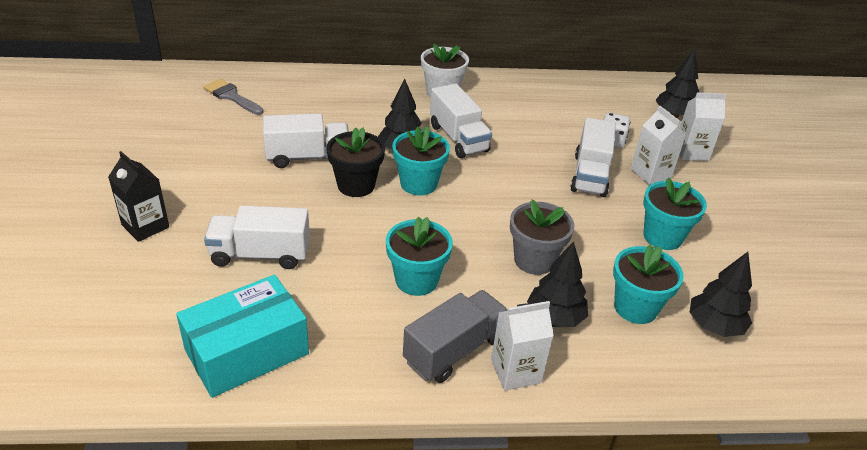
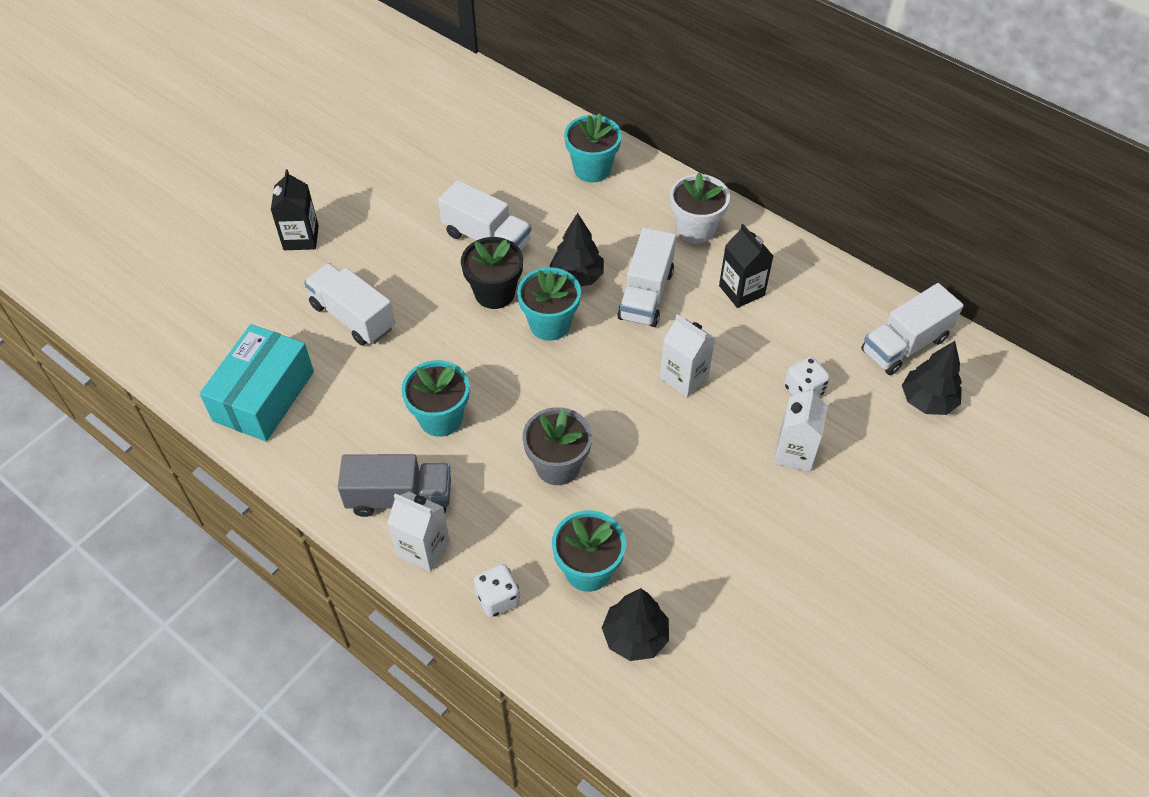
camera: 45 degrees right, 15 degrees up
(231, 96) = (492, 130): grey brush -> none
(247, 352) = (264, 396): turquoise box -> turquoise box turned 75 degrees counterclockwise
(511, 110) = (741, 290): none -> black carton
(555, 317) = (508, 528): black tree -> none
(590, 175) = (726, 414): white truck -> white truck (904, 345)
(608, 366) = (498, 598): none -> white dice
(662, 237) = (709, 525): turquoise flower pot -> turquoise flower pot (592, 169)
(691, 152) = (879, 457): white carton -> white carton (684, 377)

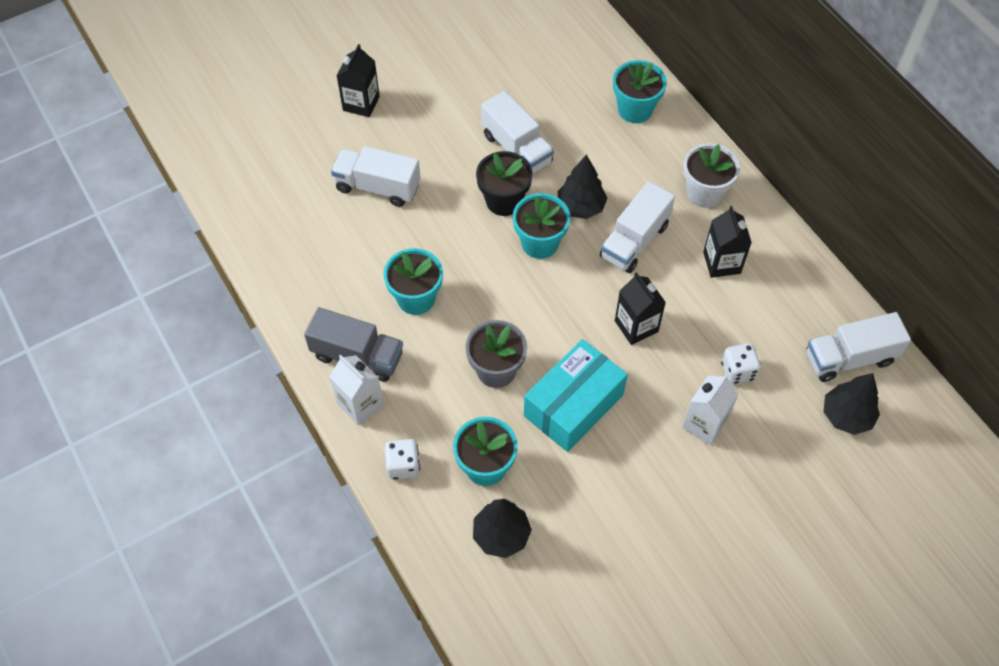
camera: 20 degrees right, 5 degrees up
(264, 396) = (282, 235): turquoise box -> turquoise box (573, 405)
(353, 317) = (378, 187): white truck -> white truck turned 45 degrees counterclockwise
(684, 377) = (636, 326): white carton -> black carton

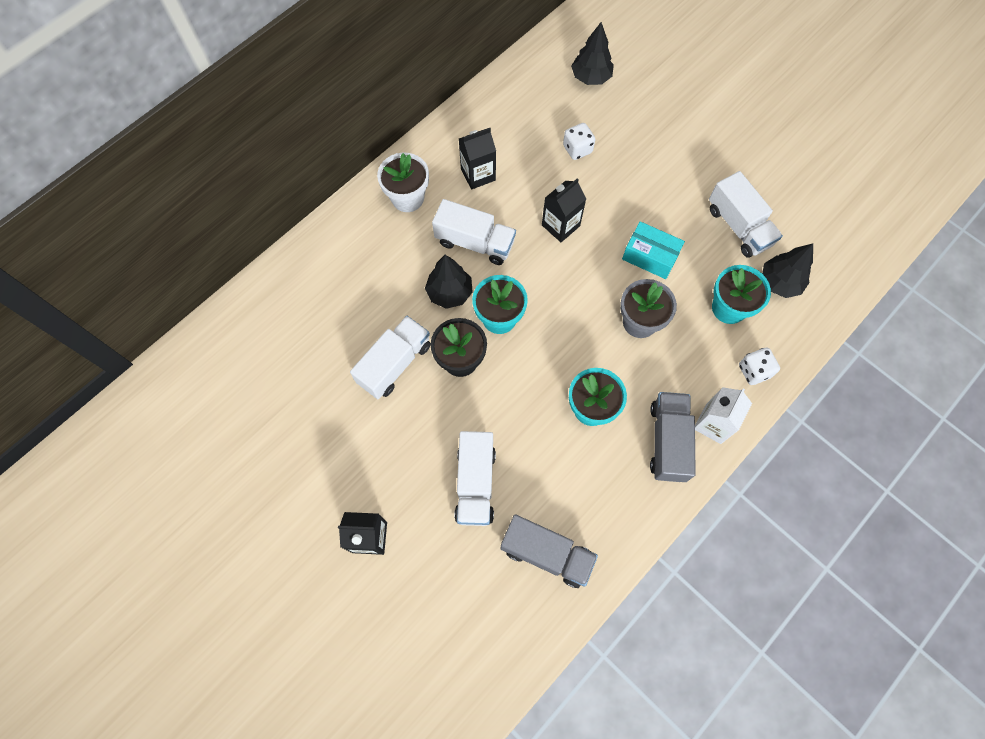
camera: 105 degrees left, 10 degrees up
(293, 226) = (546, 553): none -> grey truck
(573, 405) = (650, 256): turquoise box -> turquoise box, size x0.66
(635, 109) = (322, 270): turquoise flower pot -> none
(704, 424) = (631, 164): white carton -> none
(849, 358) = (540, 80): white truck -> white truck (738, 226)

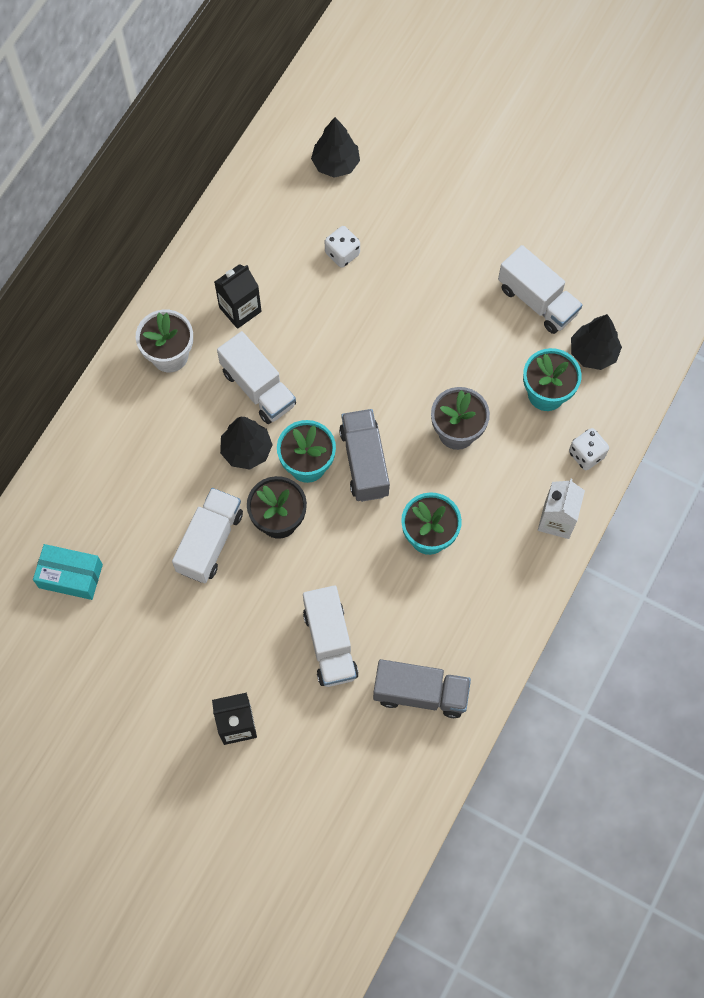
camera: 15 degrees left, 0 degrees up
(475, 242) = (258, 388): white truck -> white truck turned 45 degrees clockwise
(560, 225) = (346, 346): black carton -> none
(650, 256) = (451, 357): turquoise box -> turquoise box (70, 576)
(668, 441) = (515, 550): grey truck -> grey truck (364, 462)

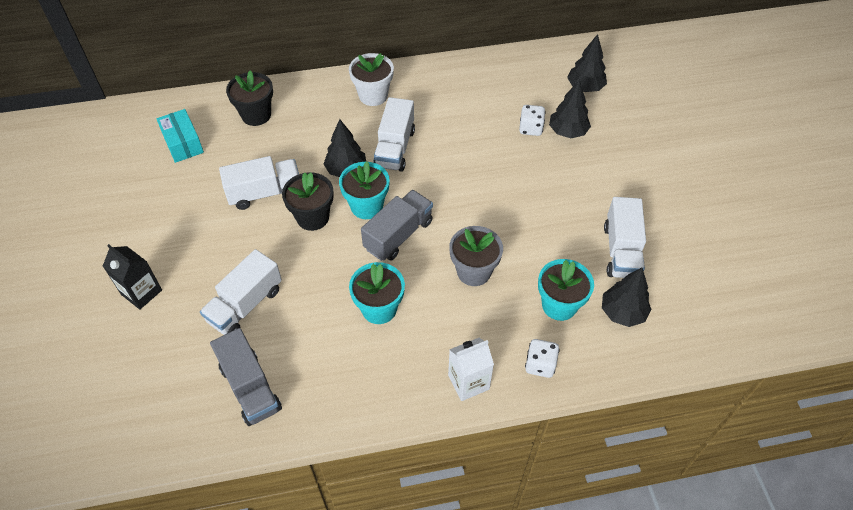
camera: 50 degrees right, 15 degrees down
(94, 482) = (256, 115): none -> black flower pot
(240, 309) = (438, 107): black carton -> none
(374, 227) = (567, 132): none -> black tree

